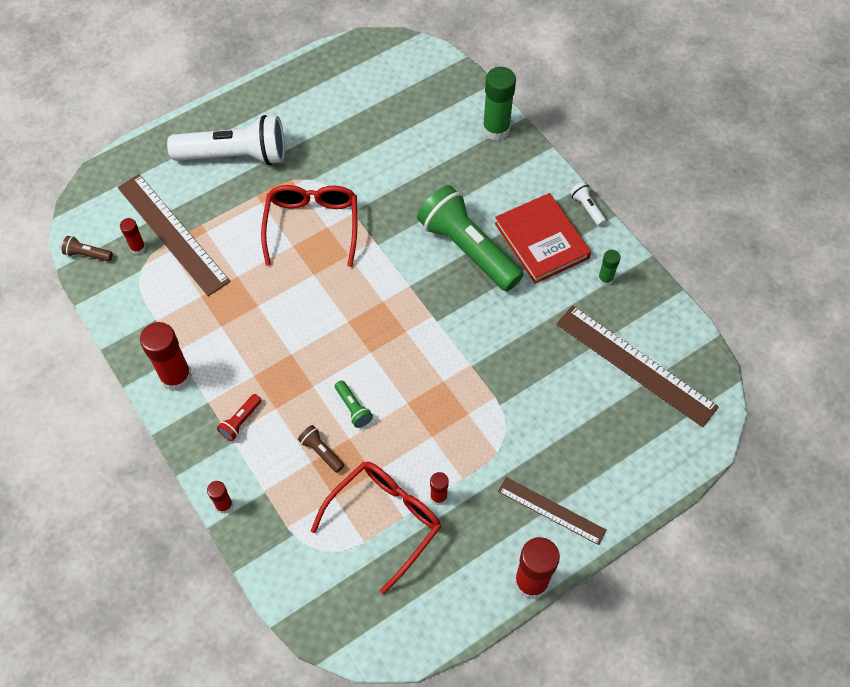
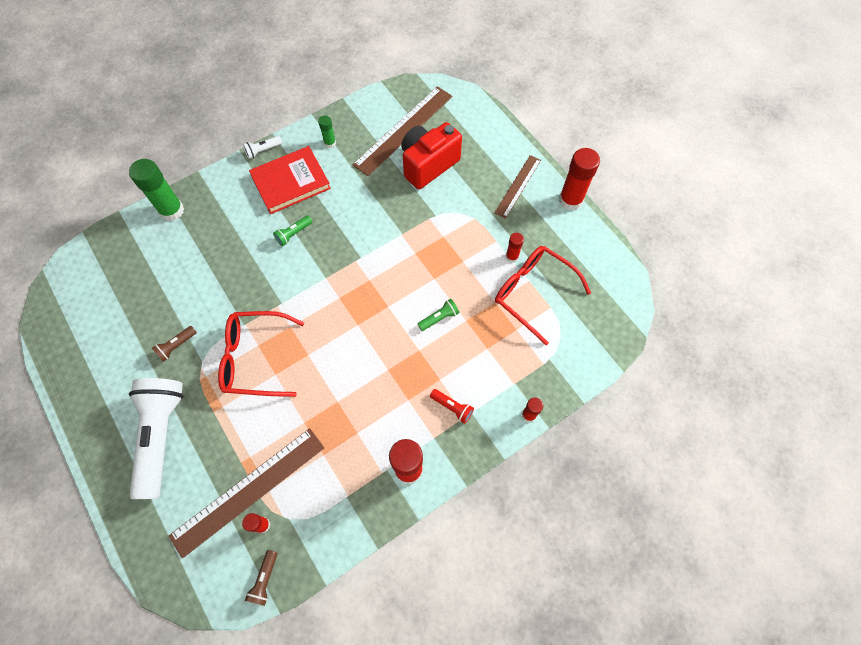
camera: 90 degrees left, 5 degrees up
(321, 452) = (478, 341): brown flashlight -> brown flashlight (176, 346)
(468, 249) = (293, 234): green flashlight -> green flashlight, size x0.40
(579, 395) = (428, 165): none -> red camera

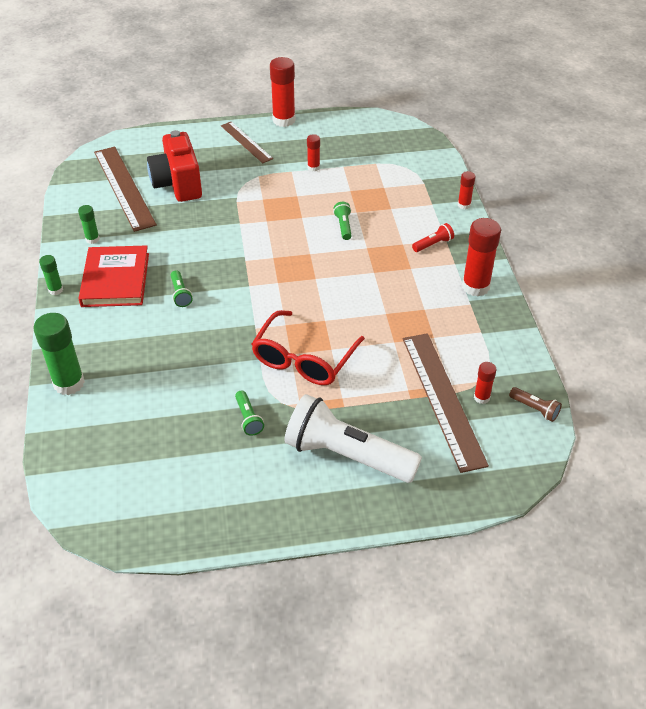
camera: 65 degrees left, 20 degrees down
(176, 346) = (248, 418): brown flashlight -> green flashlight
(263, 151) = (55, 290): white flashlight -> green glue stick
(533, 293) = (356, 167): red glasses -> none

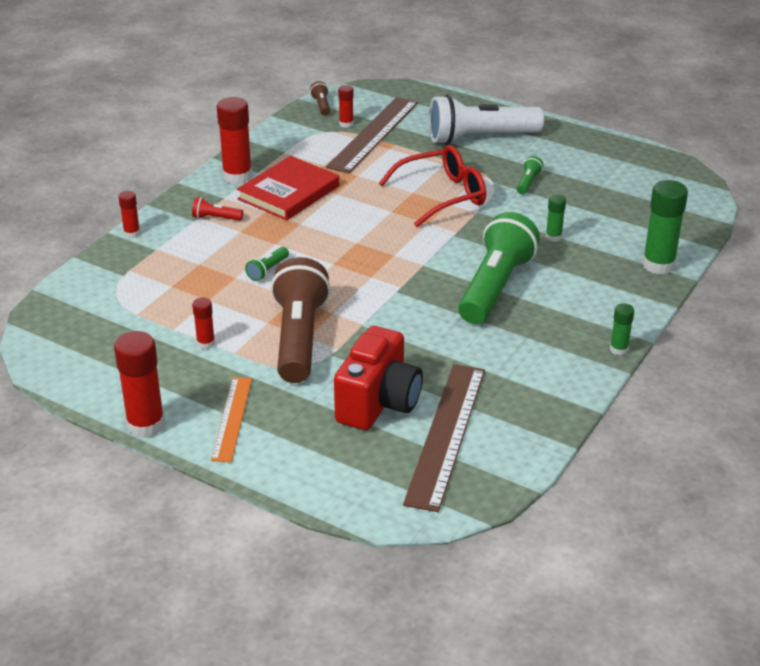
camera: 140 degrees left, 10 degrees down
(92, 239) = (538, 385): green glue stick -> green glue stick (553, 237)
(115, 279) = (548, 330): red book -> red book (289, 192)
(180, 294) = (495, 287): green flashlight -> green flashlight, size x2.48
(246, 142) = (232, 418): brown ruler -> orange ruler
(266, 195) = (298, 338): none -> brown flashlight
(347, 455) = (480, 138): white flashlight -> white flashlight turned 105 degrees clockwise

